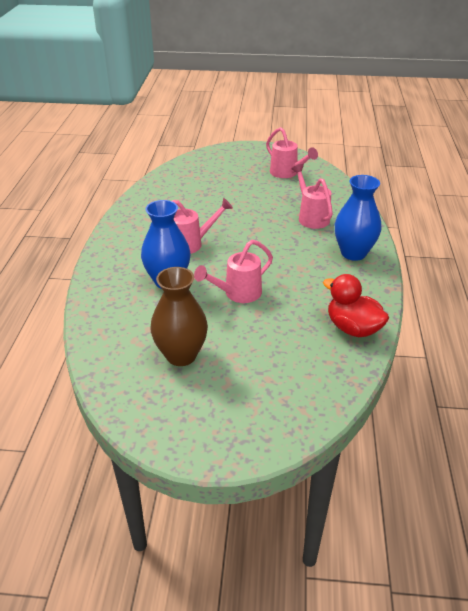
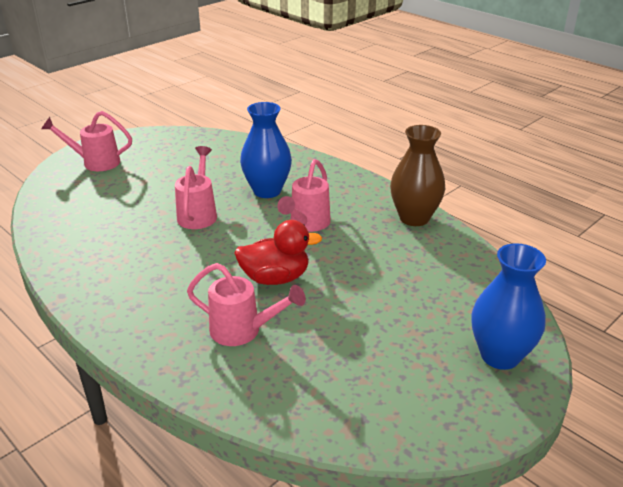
camera: 130 degrees right, 5 degrees down
(181, 355) = (178, 165): brown vase -> brown vase (414, 218)
(287, 173) = (380, 384): pink watering can -> pink watering can (95, 162)
(353, 253) = (137, 315): blue vase -> blue vase (500, 355)
(353, 328) = (66, 244): red duck -> red duck (275, 278)

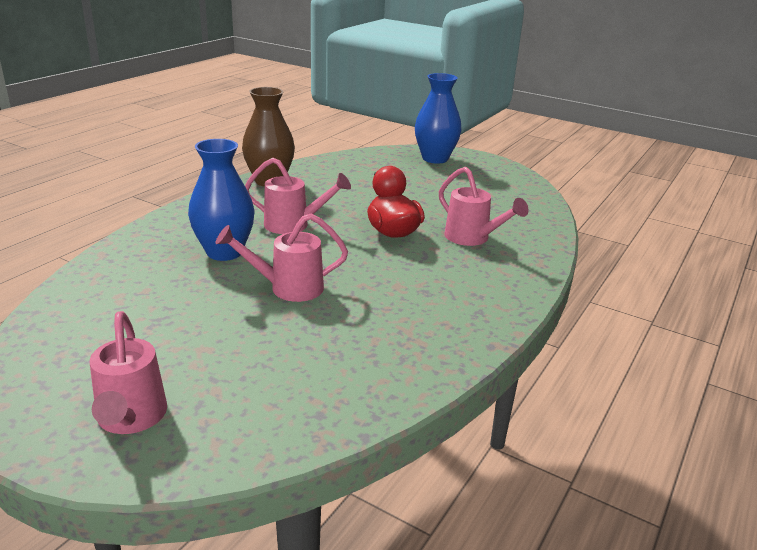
camera: 105 degrees left, 5 degrees down
(243, 331) = (472, 238): pink watering can -> pink watering can turned 135 degrees clockwise

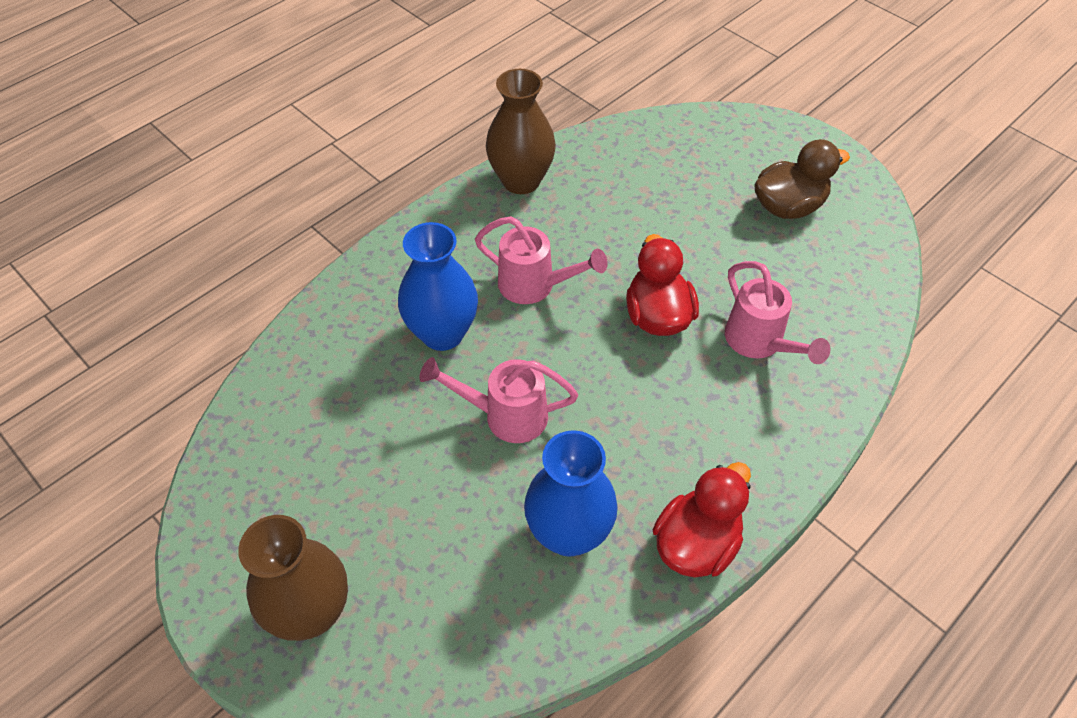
camera: 15 degrees right, 25 degrees up
(131, 419) = (311, 612): pink watering can -> brown vase
(435, 158) = (760, 144): blue vase -> blue vase (569, 533)
(465, 181) = (788, 206): none -> brown duck
(467, 339) = (696, 543): none -> red duck

